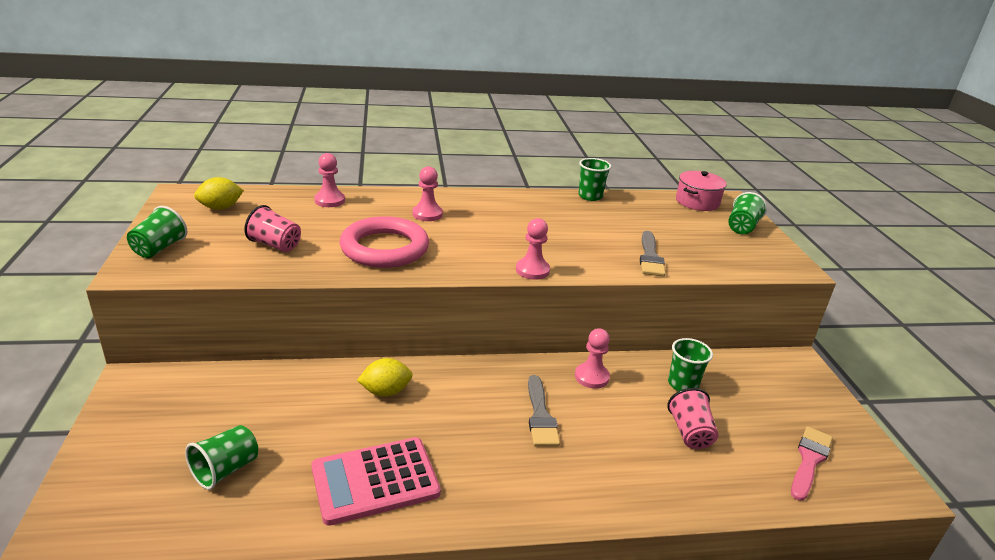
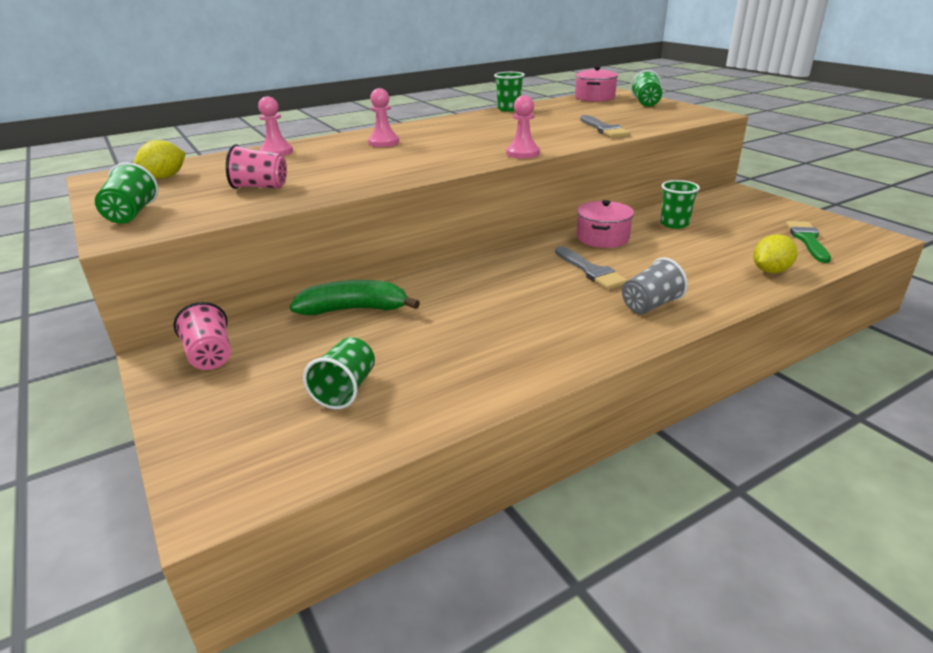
camera: 20 degrees left, 0 degrees up
(303, 383) = (354, 309): none -> green banana
(375, 481) = (500, 351): pink calculator -> none
(384, 248) = (373, 168): pink ring -> none
(385, 391) = (440, 293): yellow lemon -> yellow lemon (770, 271)
(556, 482) = (650, 305): none -> grey cup
(591, 377) = (602, 238): pink pawn -> pink pot
(690, 433) = (712, 249): pink cup -> pink cup (210, 356)
(809, 460) = (807, 240): pink brush -> green brush

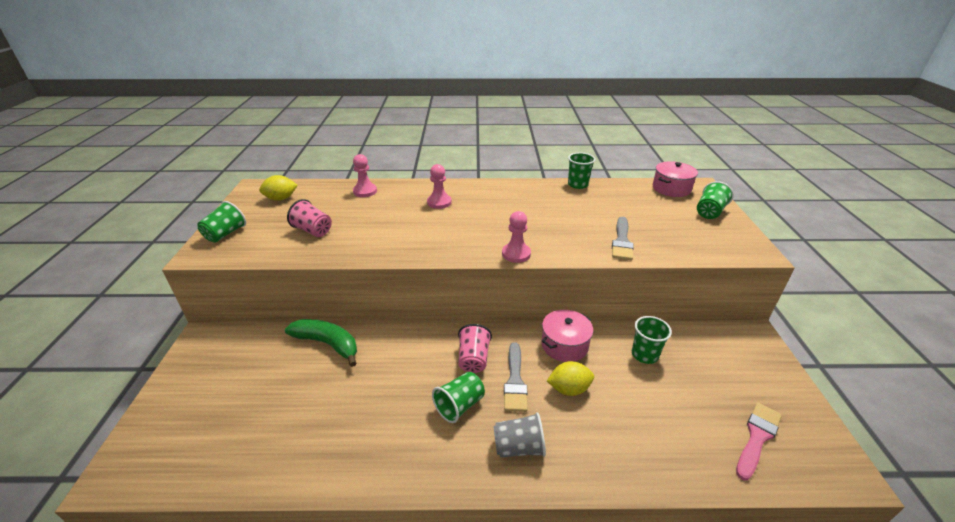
camera: 30 degrees right, 5 degrees up
(210, 356) = (222, 348): pink cup -> pink cup (473, 359)
(345, 390) = (252, 420): green cup -> green cup (459, 405)
(770, 271) = (670, 461): yellow lemon -> yellow lemon (569, 389)
(807, 240) = (757, 437): green brush -> pink brush

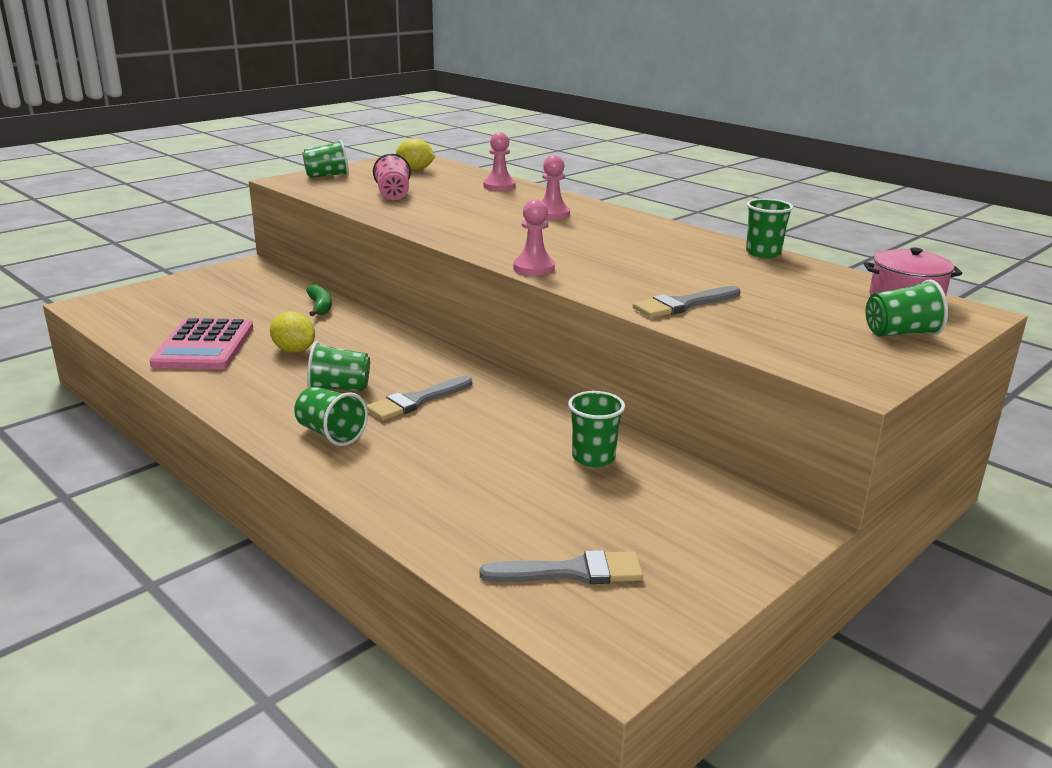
camera: 45 degrees right, 10 degrees down
(305, 440) = (204, 346): none -> pink calculator
(328, 344) = (320, 307): green banana -> green banana, size x0.62
(473, 359) = (412, 371): pink cup -> none
(519, 447) = (331, 434): grey cup -> green cup
(564, 345) = (520, 407): pink pot -> none
(569, 389) = (453, 432): yellow lemon -> yellow lemon (294, 350)
(757, 437) = (571, 572): pink brush -> grey brush

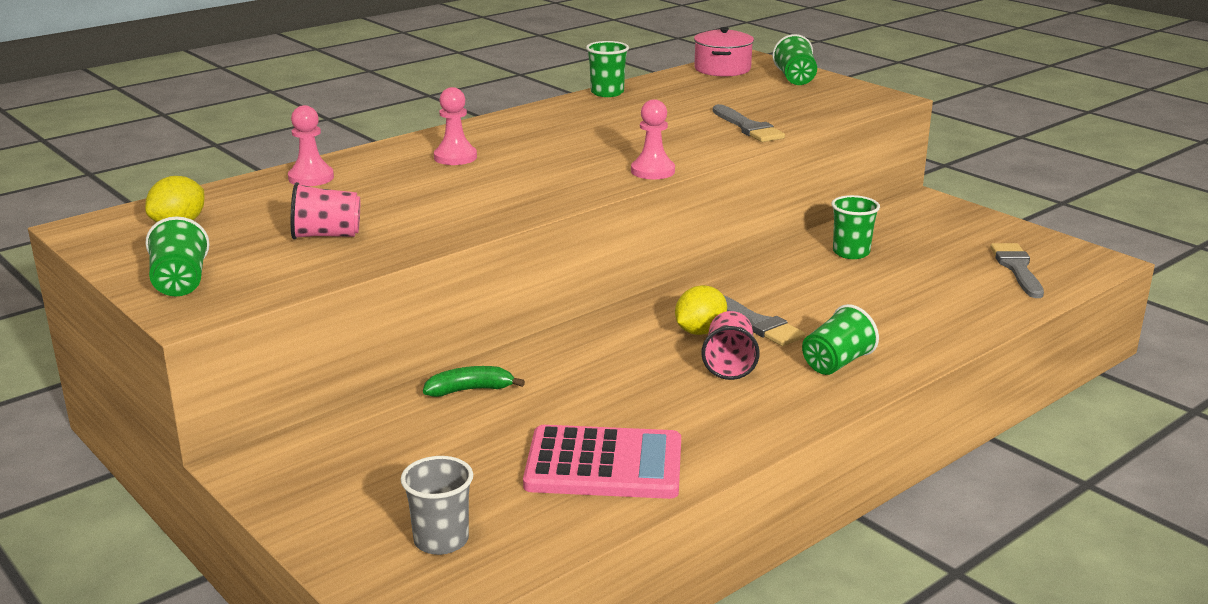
camera: 85 degrees left, 0 degrees up
(145, 308) = (441, 540): none -> grey cup
(294, 350) = (622, 398): yellow lemon -> yellow lemon (700, 331)
(339, 388) = (729, 364): green cup -> pink cup

